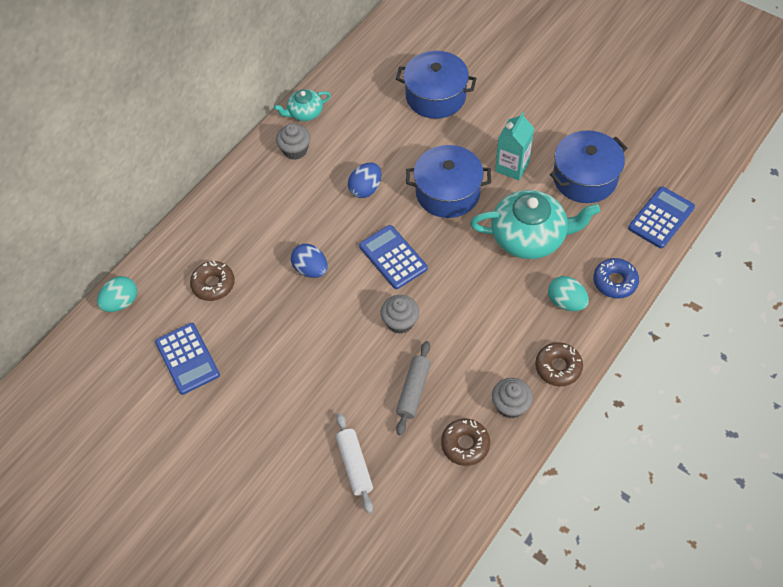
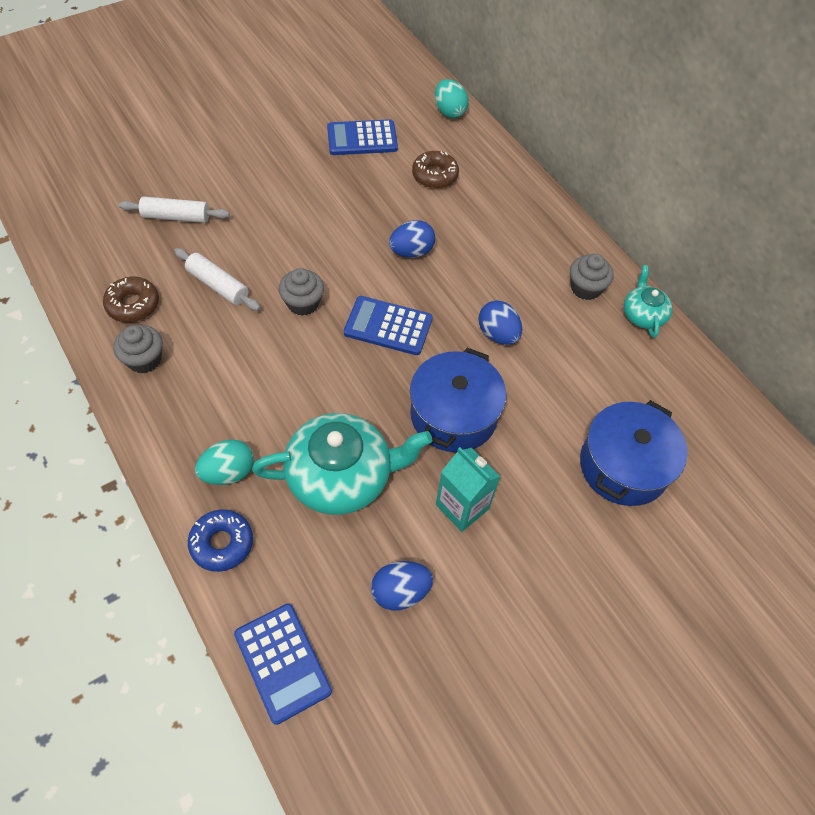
camera: 105 degrees right, 0 degrees up
(393, 257) = (388, 326): blue calculator -> blue calculator turned 150 degrees counterclockwise
(413, 391) = (218, 285): grey rolling pin -> white rolling pin
(530, 237) = (342, 476): turquoise teapot -> turquoise teapot turned 120 degrees counterclockwise
(558, 367) = (155, 424): brown donut -> none
(585, 178) = (400, 592): blue pot -> blue egg

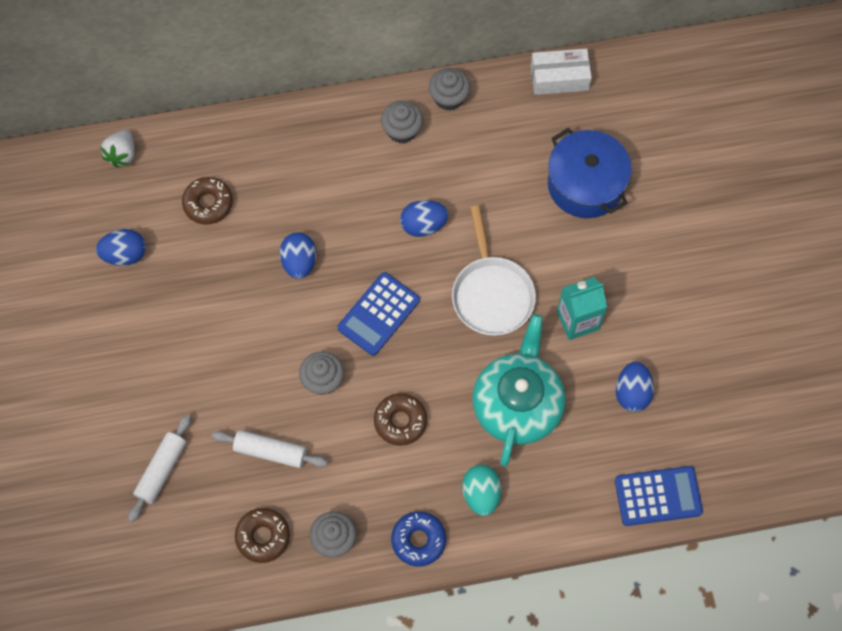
camera: 65 degrees left, 10 degrees up
(218, 285) = (270, 451): white rolling pin -> white rolling pin turned 45 degrees clockwise
(222, 543) = (545, 516): blue donut -> blue donut (418, 540)
(284, 377) = (400, 421): none -> brown donut
(362, 138) = (125, 254): blue calculator -> blue egg
(449, 111) = (122, 154): turquoise egg -> white strawberry
(453, 415) = (491, 294): blue pot -> white pan
(643, 315) = (448, 98): turquoise teapot -> grey cupcake
(728, 403) = (559, 78): none -> white box

